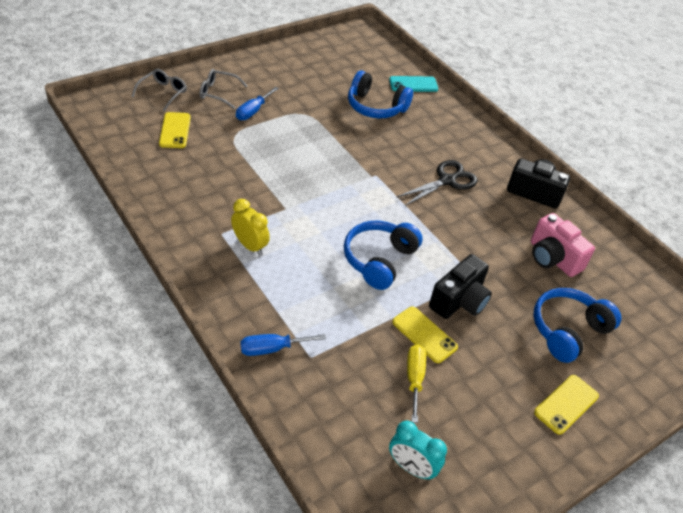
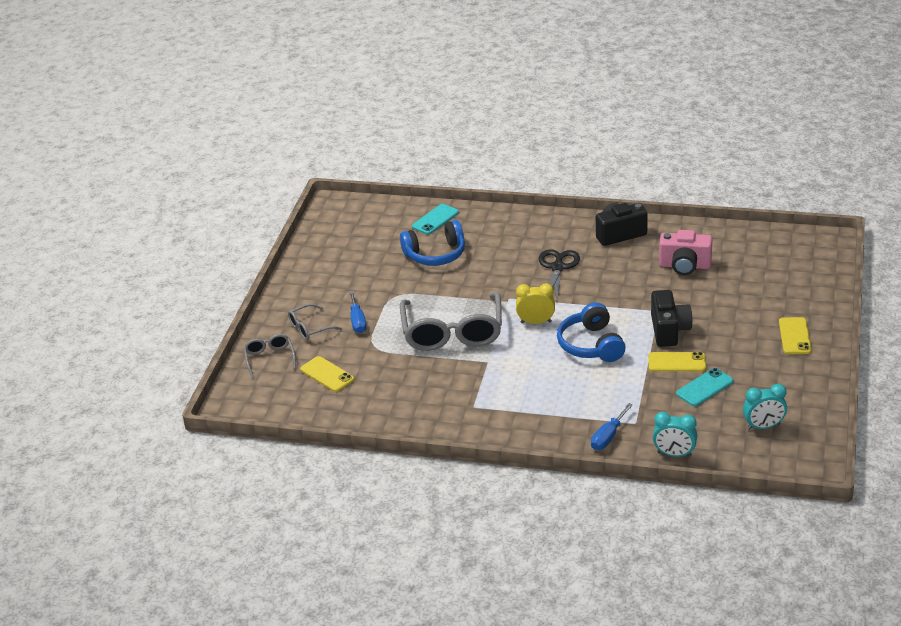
camera: 35 degrees left, 10 degrees down
(250, 246) = (503, 398): yellow clock -> yellow clock (536, 322)
(297, 168) = (452, 333): none -> grey glasses
(297, 417) = (674, 454): none -> turquoise clock
(414, 379) = (704, 387): yellow screwdriver -> turquoise phone
(567, 330) = (746, 299): blue headphones -> none

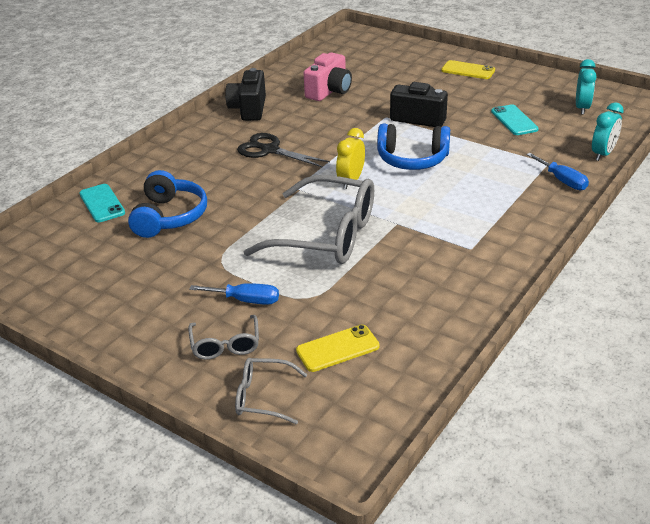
camera: 70 degrees left, 0 degrees up
(677, 362) = (469, 125): yellow phone -> none

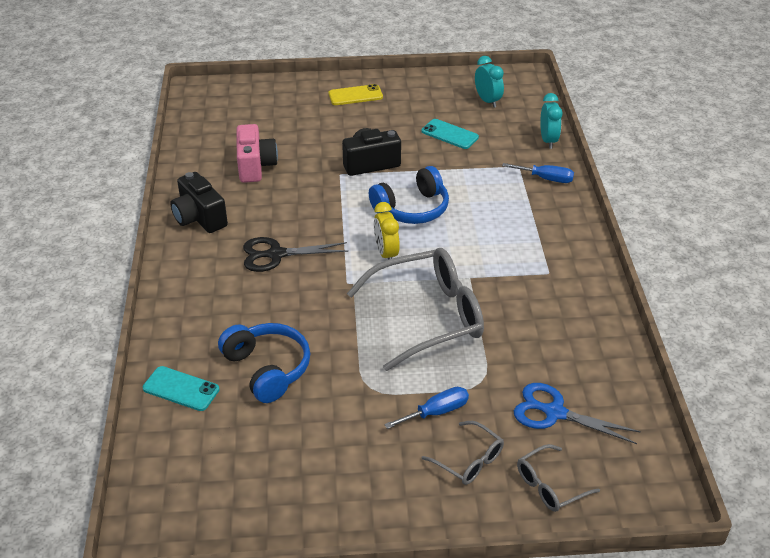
camera: 40 degrees left, 5 degrees up
(337, 348) = (554, 412): yellow phone -> blue scissors

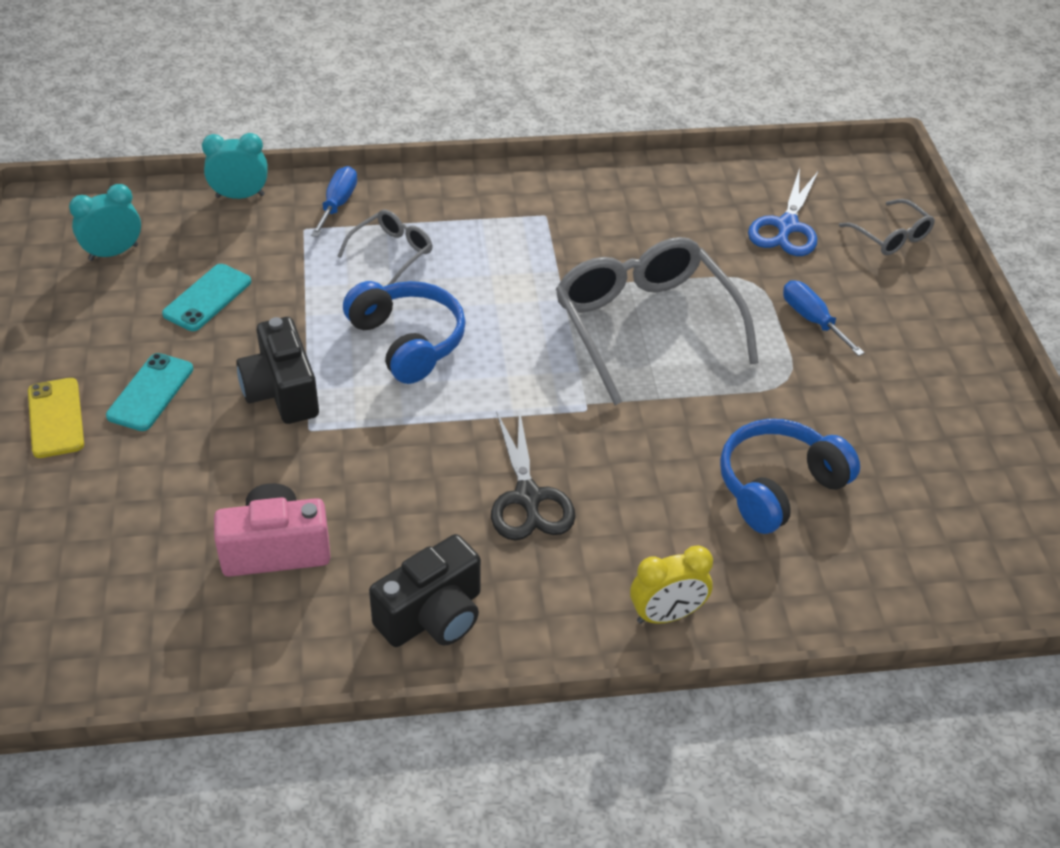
camera: 95 degrees left, 5 degrees up
(181, 389) = (841, 582): turquoise phone -> turquoise phone (150, 392)
(386, 253) = (517, 369): yellow clock -> yellow clock (666, 615)
(469, 460) = (877, 294): grey glasses -> grey glasses (392, 252)

